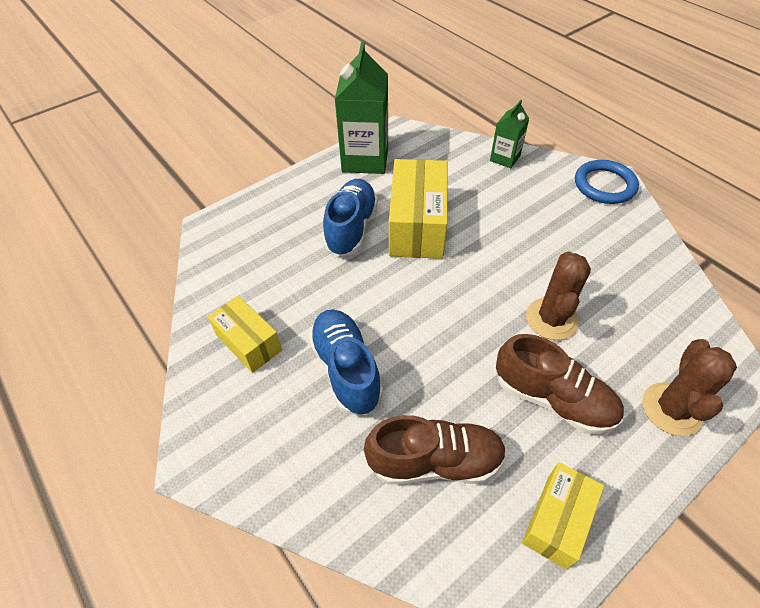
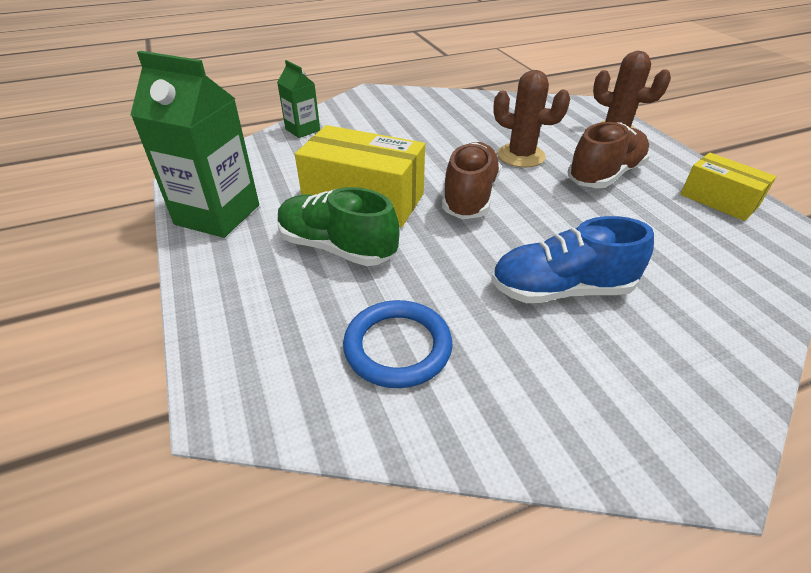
camera: 75 degrees left, 10 degrees down
(249, 343) = (503, 378): yellow box -> none
(351, 228) = (337, 247): blue shoe -> green shoe
(435, 461) = (674, 249): brown shoe -> brown shoe (469, 196)
(604, 185) = (377, 97): blue ring -> blue ring (397, 347)

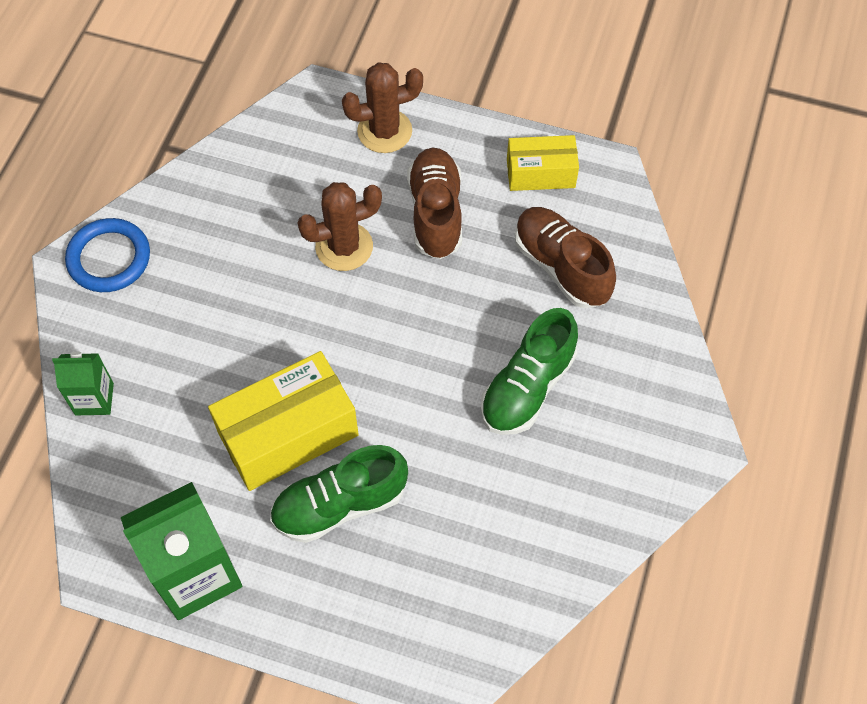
camera: 50 degrees left, 20 degrees up
(397, 347) = (487, 540): blue ring -> blue ring (109, 258)
(469, 196) = (365, 346): brown shoe -> brown shoe (561, 267)
(561, 290) = (527, 387): blue shoe -> green shoe

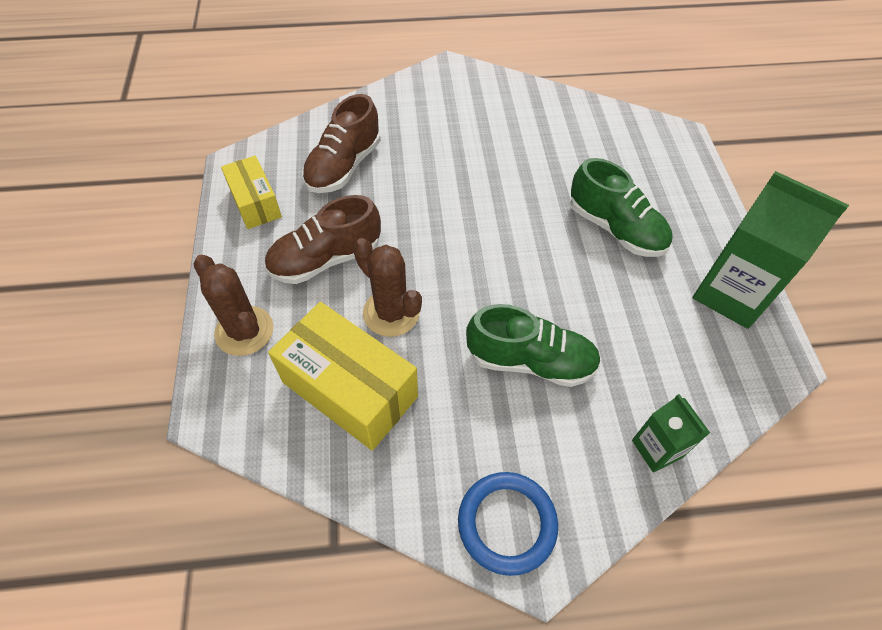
camera: 115 degrees left, 5 degrees down
(288, 434) = (585, 282): yellow box -> yellow box (350, 389)
(527, 387) = (457, 156): green shoe -> green shoe (530, 361)

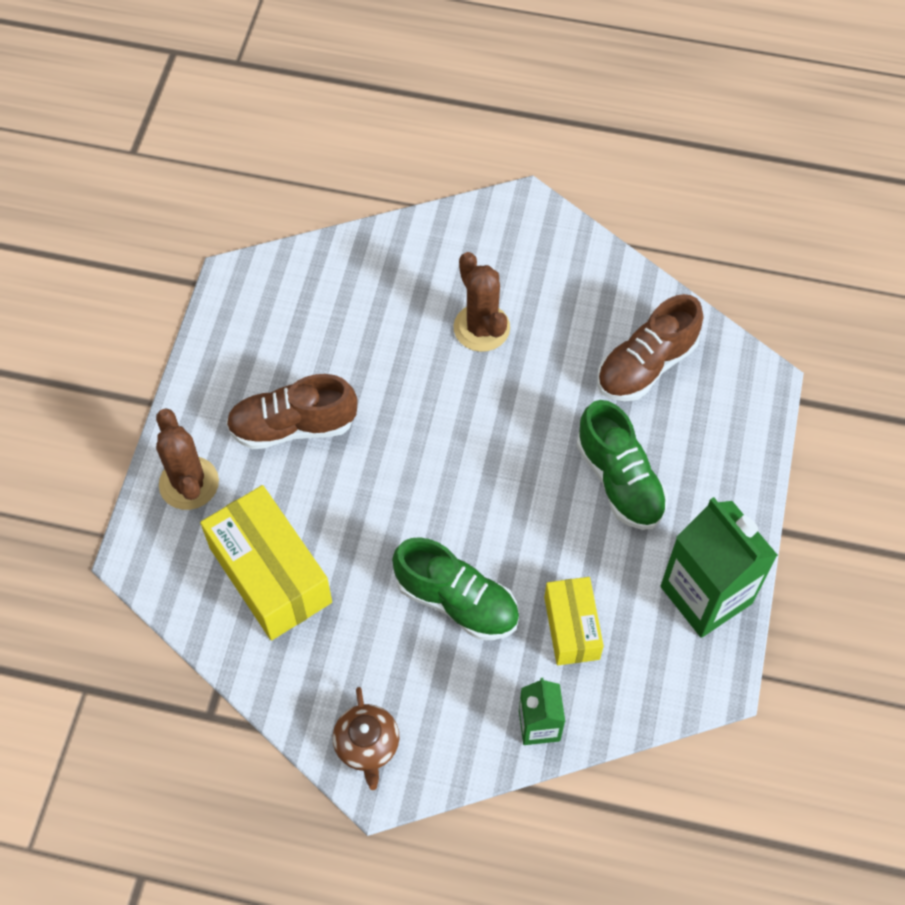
camera: 20 degrees right, 5 degrees up
(255, 203) = (240, 336): yellow box -> yellow box (571, 628)
(344, 166) = (350, 315): brown shoe -> brown shoe (646, 365)
(391, 313) = (338, 507): brown cactus -> brown cactus (481, 328)
(507, 523) = (367, 744): blue ring -> brown teapot

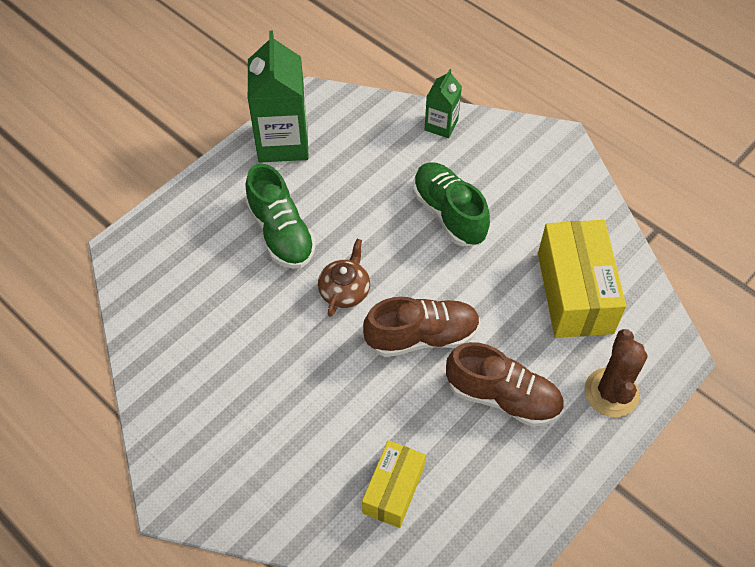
camera: 150 degrees left, 5 degrees down
(367, 744) = (557, 163): brown teapot -> brown teapot (345, 290)
(481, 328) = (296, 401): brown cactus -> none
(571, 628) = (383, 164): yellow box -> yellow box (393, 490)
(619, 480) = (281, 233): green shoe -> green shoe turned 150 degrees clockwise
(646, 365) = (194, 302): brown shoe -> brown shoe (422, 337)

